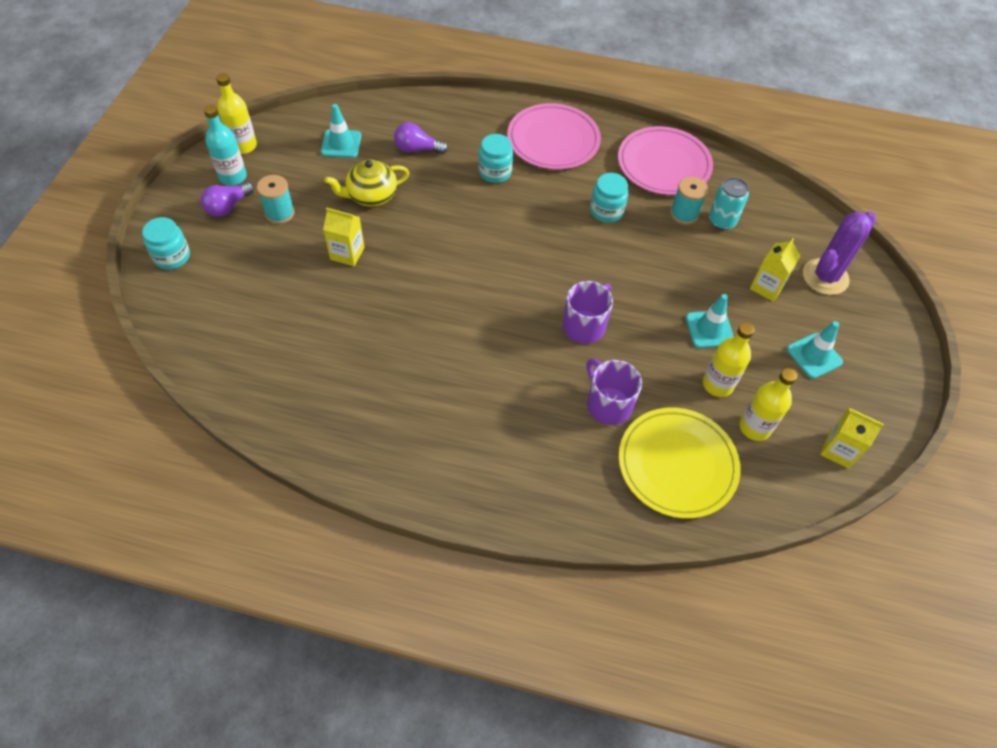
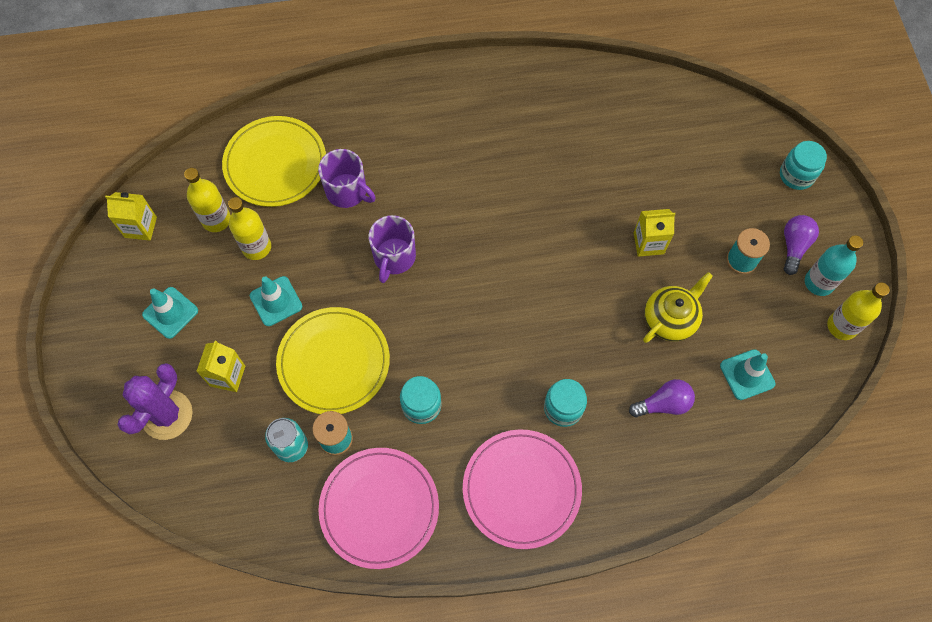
camera: 160 degrees right, 10 degrees up
(669, 264) = (334, 362): none -> yellow plate

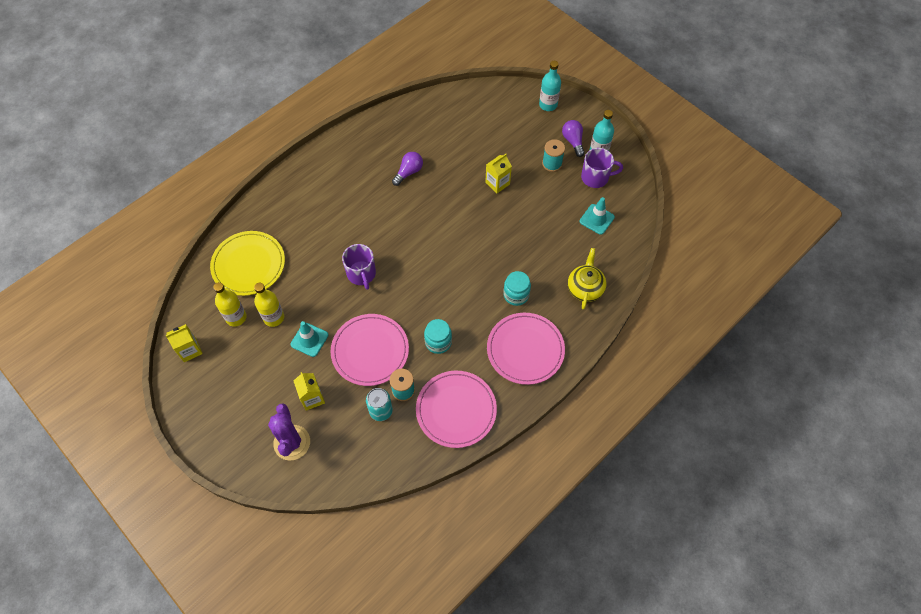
camera: 35 degrees left, 5 degrees down
(170, 313) = (248, 386): turquoise traffic cone -> none
(334, 362) = (370, 351): yellow plate -> pink plate
(347, 191) = (305, 254): purple mug -> purple mug (595, 177)
(663, 404) = (566, 260): purple light bulb -> purple light bulb (409, 172)
(670, 319) = (537, 215): yellow teapot -> yellow teapot (585, 288)
(796, 175) = (548, 105): turquoise jar -> turquoise bottle
(842, 326) = (625, 167): yellow bottle -> none

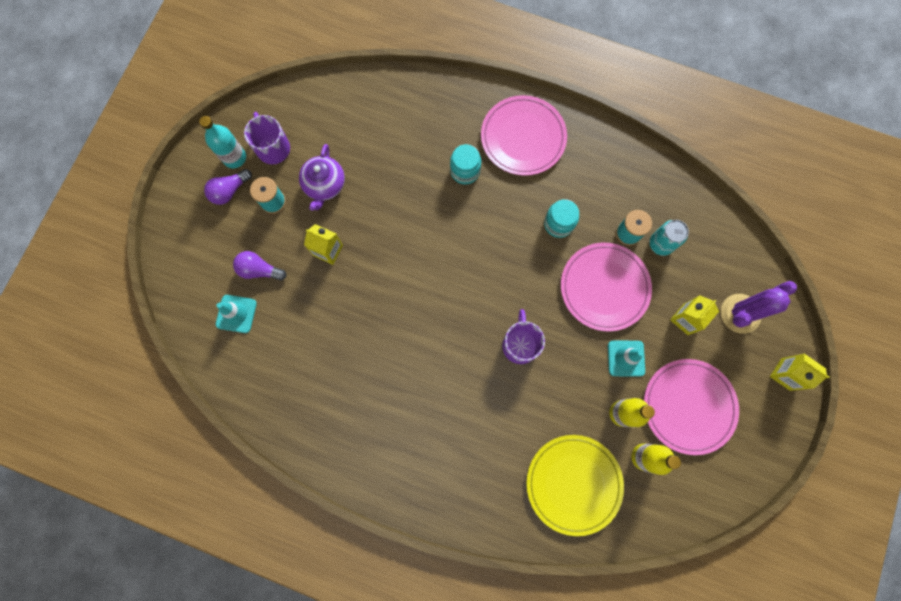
camera: 115 degrees left, 15 degrees up
(190, 350) = (708, 485): yellow carton -> yellow carton (785, 374)
(361, 274) = (520, 344): purple mug -> purple mug turned 45 degrees counterclockwise
(409, 172) = (357, 360): purple light bulb -> purple light bulb (259, 270)
(456, 410) = (620, 174): pink plate -> pink plate (688, 406)
(548, 105) = (182, 241): turquoise bottle -> none
(549, 198) = (324, 185): none -> purple teapot
(585, 288) = (424, 108): yellow teapot -> none
(596, 219) = (331, 127): turquoise traffic cone -> turquoise traffic cone (236, 314)

